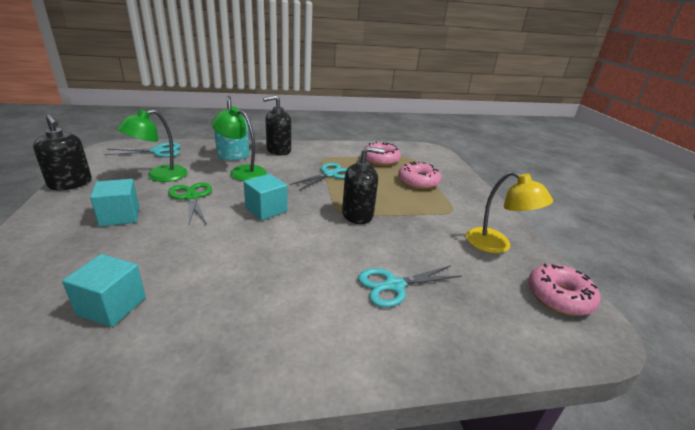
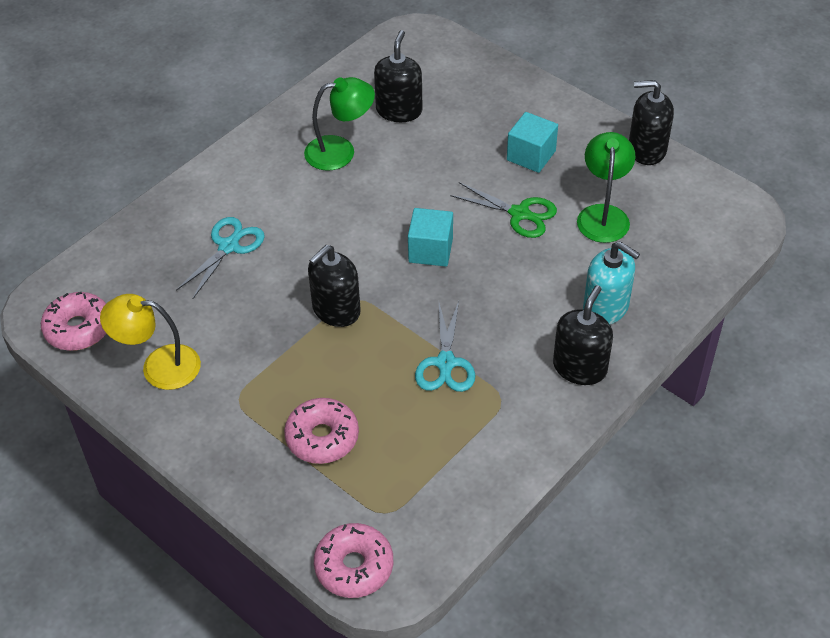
camera: 145 degrees right, 20 degrees up
(112, 306) = (399, 110): turquoise cube -> black soap dispenser
(158, 151) = (691, 246): turquoise scissors -> none
(241, 171) = (545, 286): green lamp -> green lamp (340, 151)
(380, 160) = (423, 462): pink donut -> pink donut (354, 566)

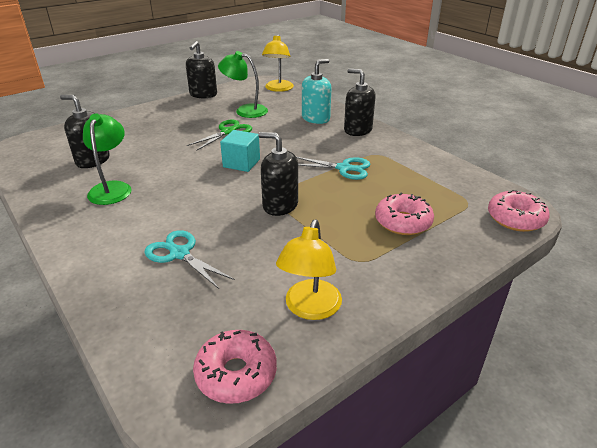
camera: 80 degrees left, 15 degrees down
(336, 310) = (280, 205): black soap dispenser -> black soap dispenser turned 150 degrees clockwise
(531, 155) = (180, 123): turquoise cube -> none
(715, 237) = (278, 89): none -> yellow lamp

